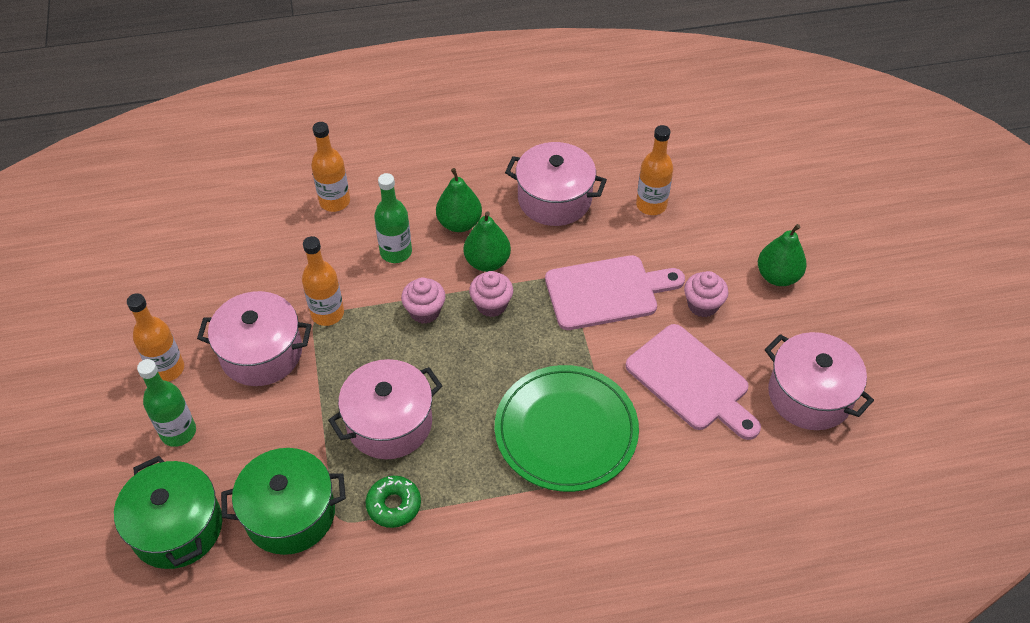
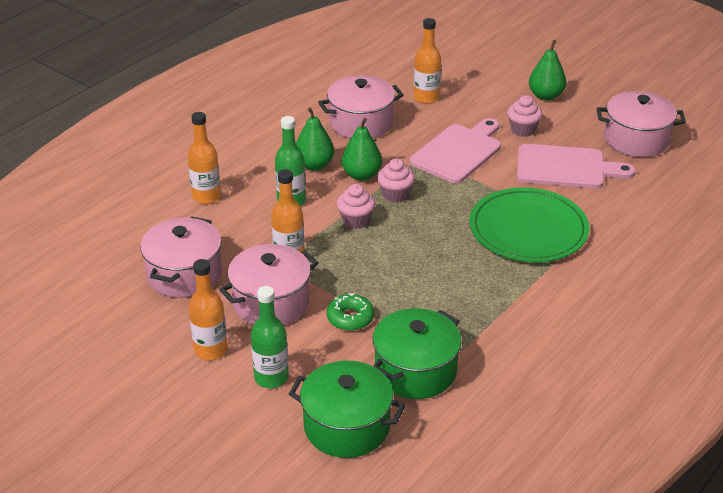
camera: 40 degrees left, 15 degrees down
(389, 423) = (414, 288): pink pot -> pink pot (184, 274)
(394, 505) = (476, 325): green donut -> green donut (350, 318)

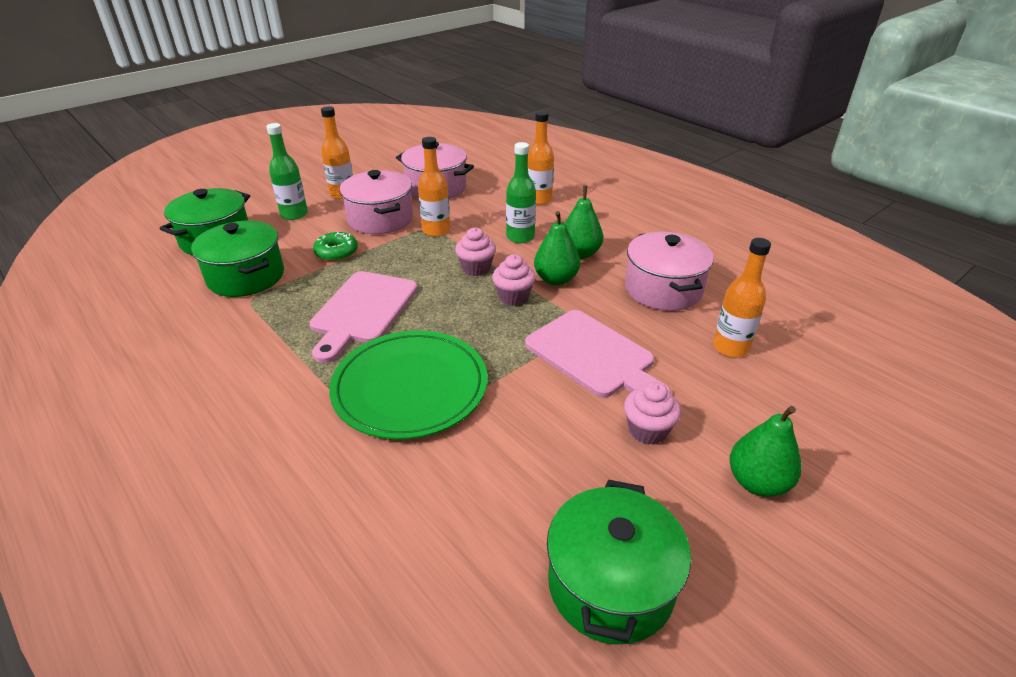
camera: 100 degrees right, 0 degrees up
(566, 167) = (539, 457): pink cutting board -> pink cutting board (363, 311)
(636, 140) = (610, 584): pink pot -> green pot

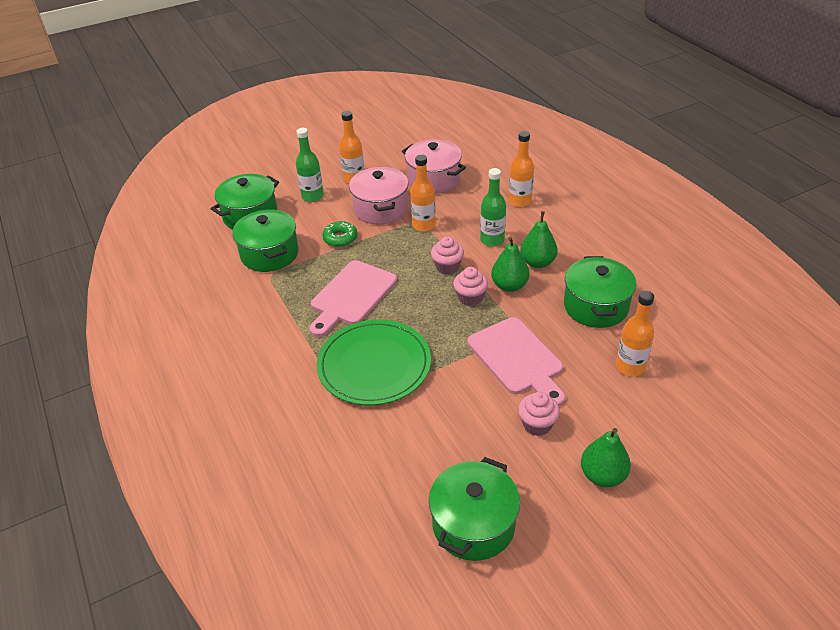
camera: 15 degrees right, 5 degrees up
(663, 289) = (596, 306): pink pot -> green pot

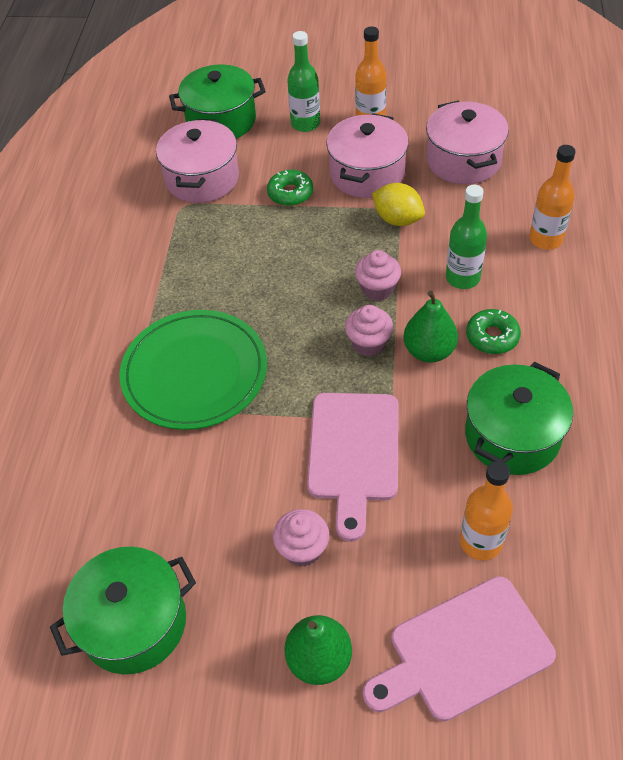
camera: 35 degrees right, 10 degrees up
(269, 254) = (202, 179): green pot -> pink pot
(352, 296) = (242, 273): pink cutting board -> pink cutting board (464, 651)
(424, 225) = (397, 219): orange bottle -> yellow lemon
(537, 262) = (492, 337): green pear -> green donut

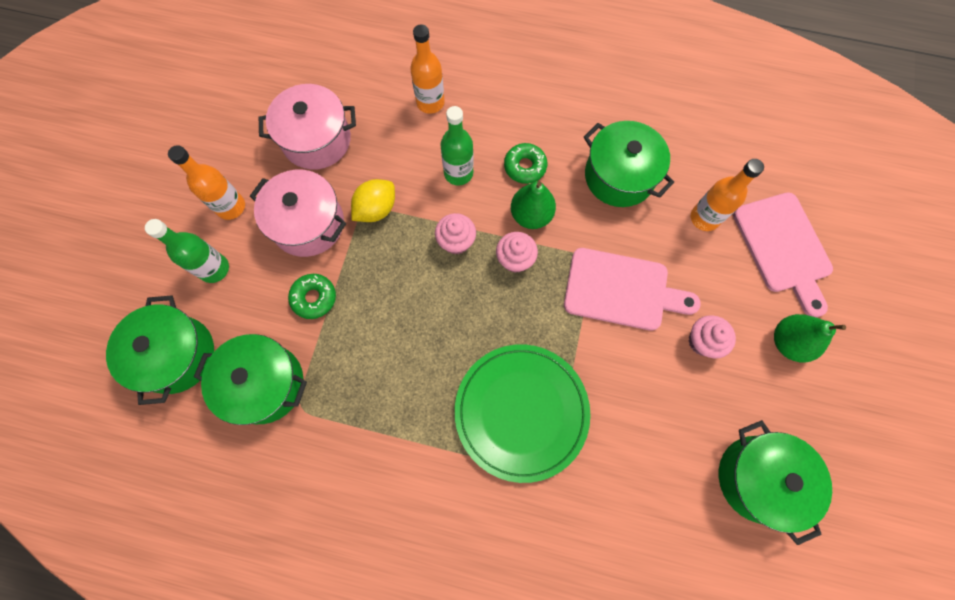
camera: 85 degrees left, 20 degrees up
(202, 179) = (265, 384): pink pot -> green pot

